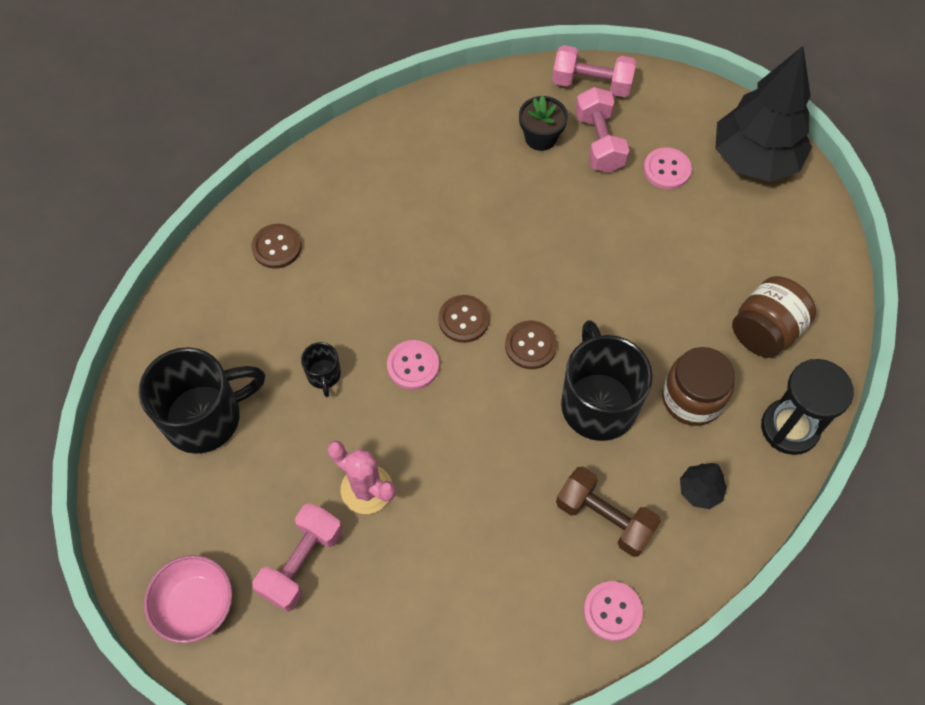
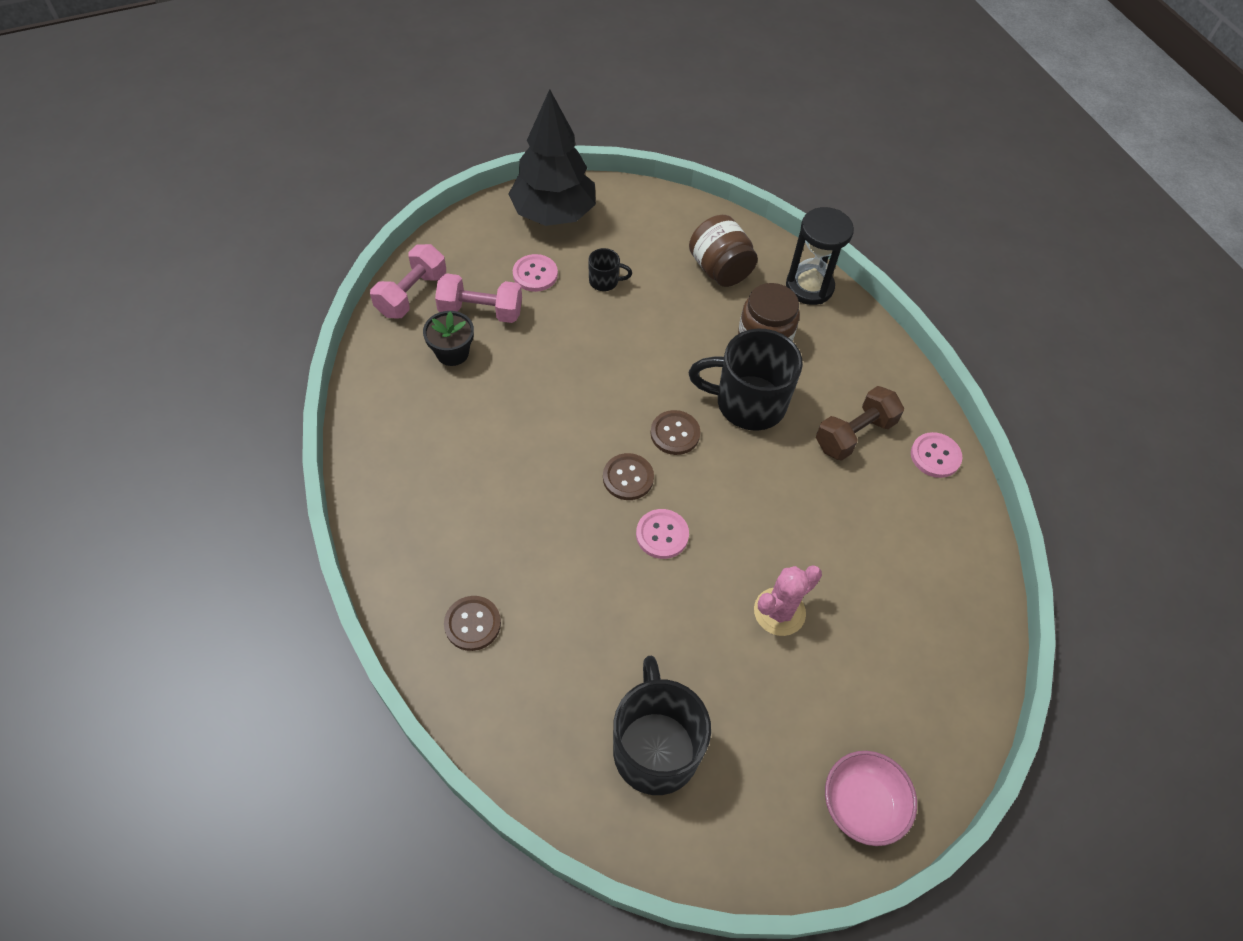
camera: 75 degrees left, 5 degrees down
(301, 562) = (840, 690): pink dumbbell -> none
(324, 375) = (645, 617): black mug -> black mug (605, 281)
(699, 491) = (847, 362): black tree -> none

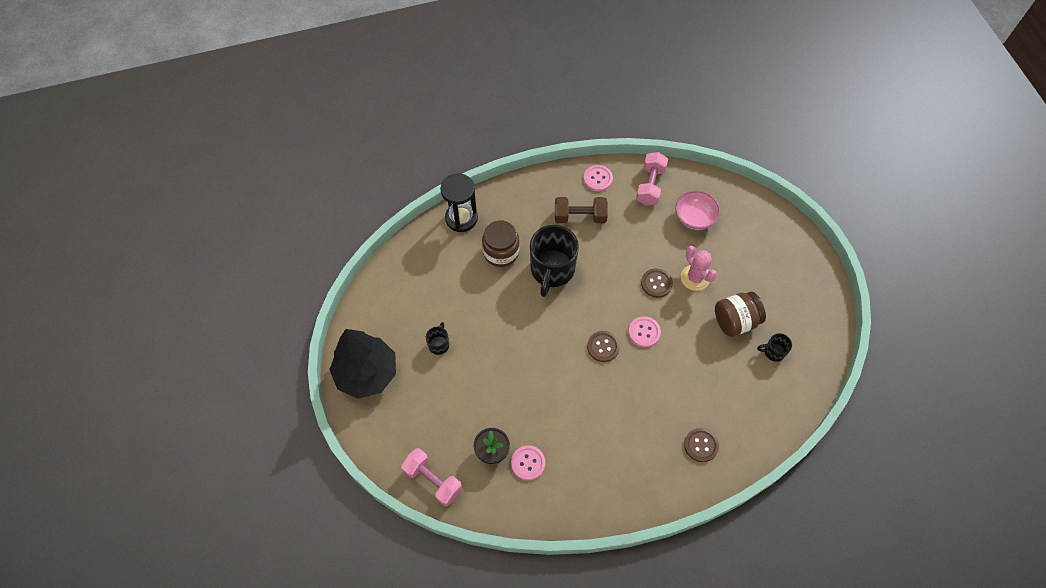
camera: 80 degrees left, 5 degrees up
(481, 311) = (456, 431): pink dumbbell -> pink dumbbell (650, 185)
(535, 274) = (425, 391): pink button -> pink button (528, 463)
(655, 747) = (773, 352): black mug -> black mug, size x0.45
(675, 433) = (572, 315): brown button -> brown button (656, 283)
(720, 269) = (438, 269): brown jar -> brown jar (735, 321)
(854, 434) = (580, 216): brown dumbbell -> brown dumbbell turned 60 degrees counterclockwise
(862, 804) = (799, 259): pink bowl -> pink bowl (694, 218)

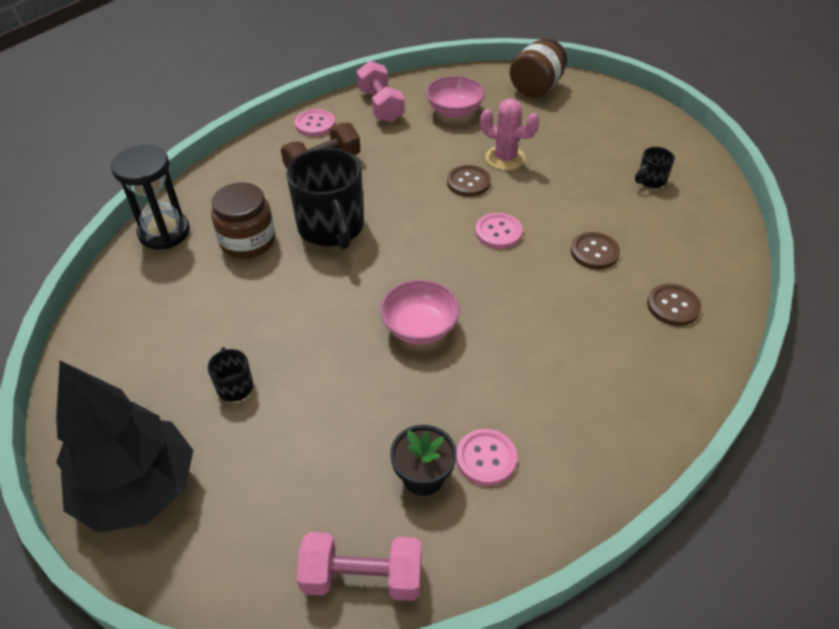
camera: 35 degrees left, 15 degrees down
(551, 368) = (420, 328): none -> pink bowl
(603, 347) = (464, 271): brown button -> brown button (594, 252)
(735, 321) = (585, 174): brown jar -> brown jar (536, 87)

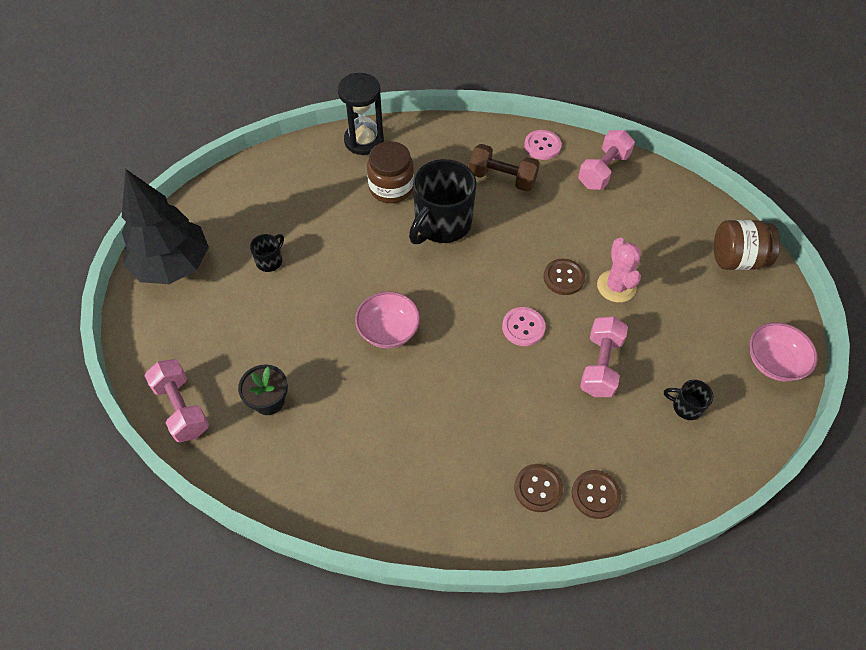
camera: 55 degrees right, 10 degrees up
(454, 111) = (644, 220): pink bowl -> pink bowl (773, 362)
(486, 458) = (305, 429): pink button -> none
(576, 206) = (600, 365): none -> pink dumbbell
(594, 252) = (555, 404): brown button -> brown button (595, 495)

